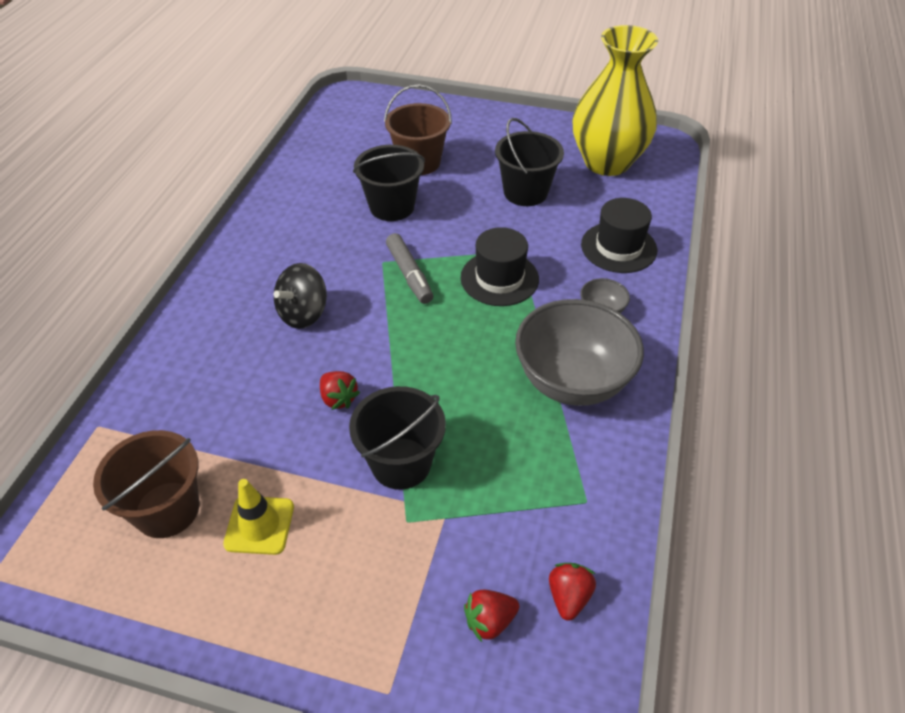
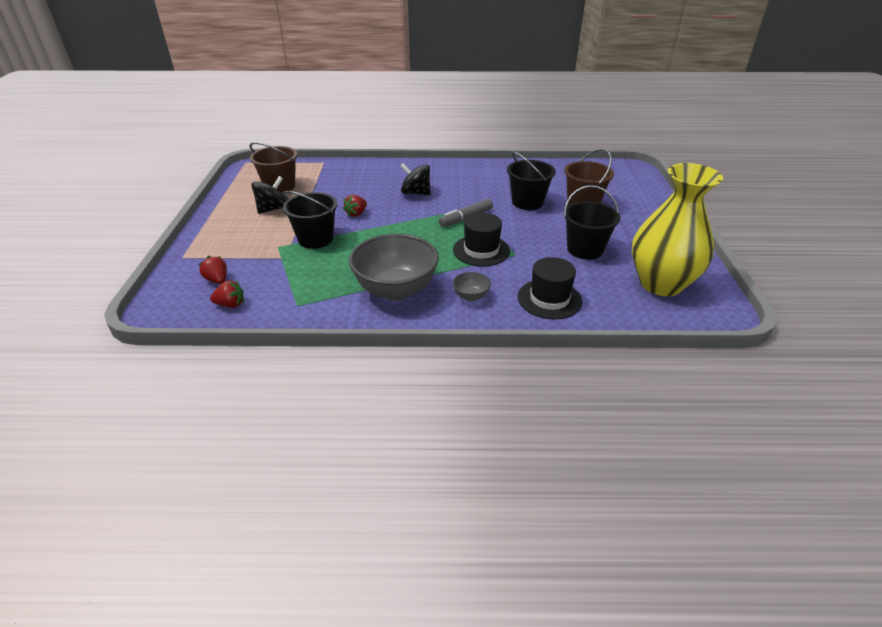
camera: 75 degrees right, 10 degrees down
(259, 525) = (273, 209): yellow traffic cone -> black spinning top

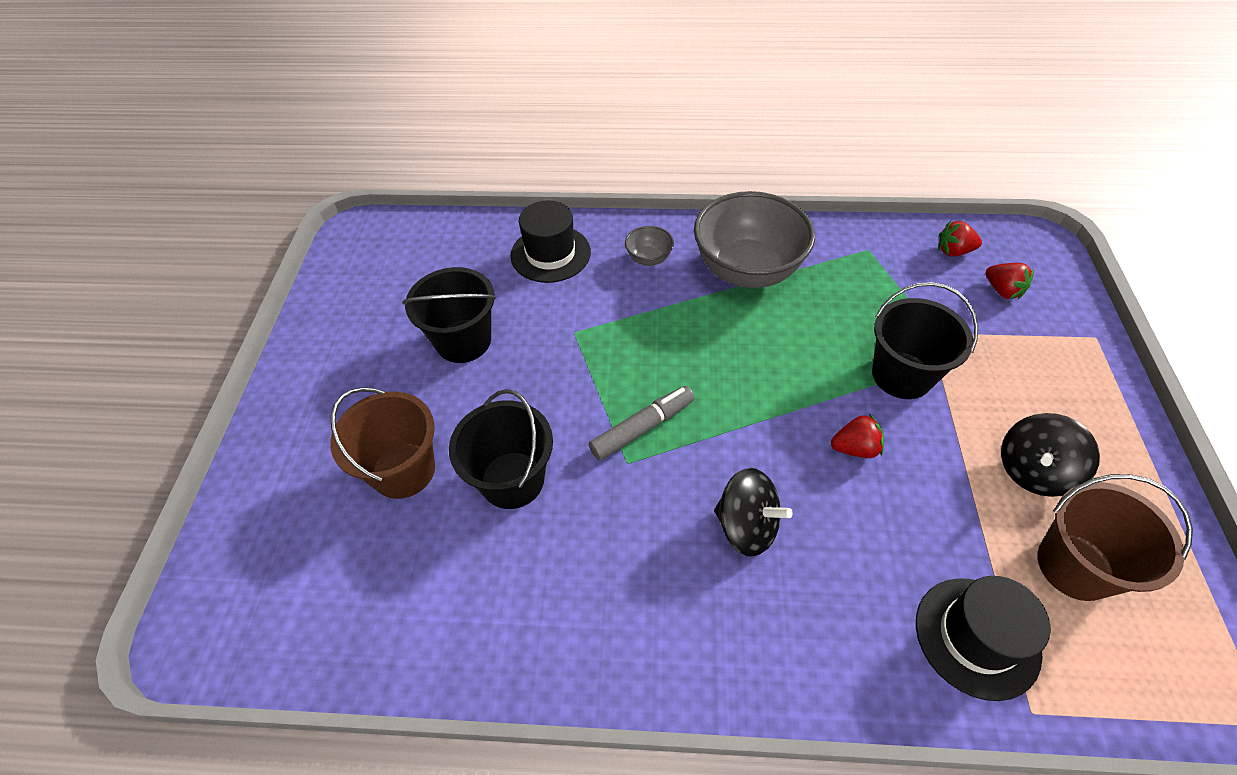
camera: 175 degrees left, 15 degrees up
(356, 214) = (855, 448): red strawberry -> red strawberry turned 45 degrees clockwise
(481, 250) = (625, 342): black hat -> black hat (977, 637)
(660, 284) = (396, 274): yellow vase -> none

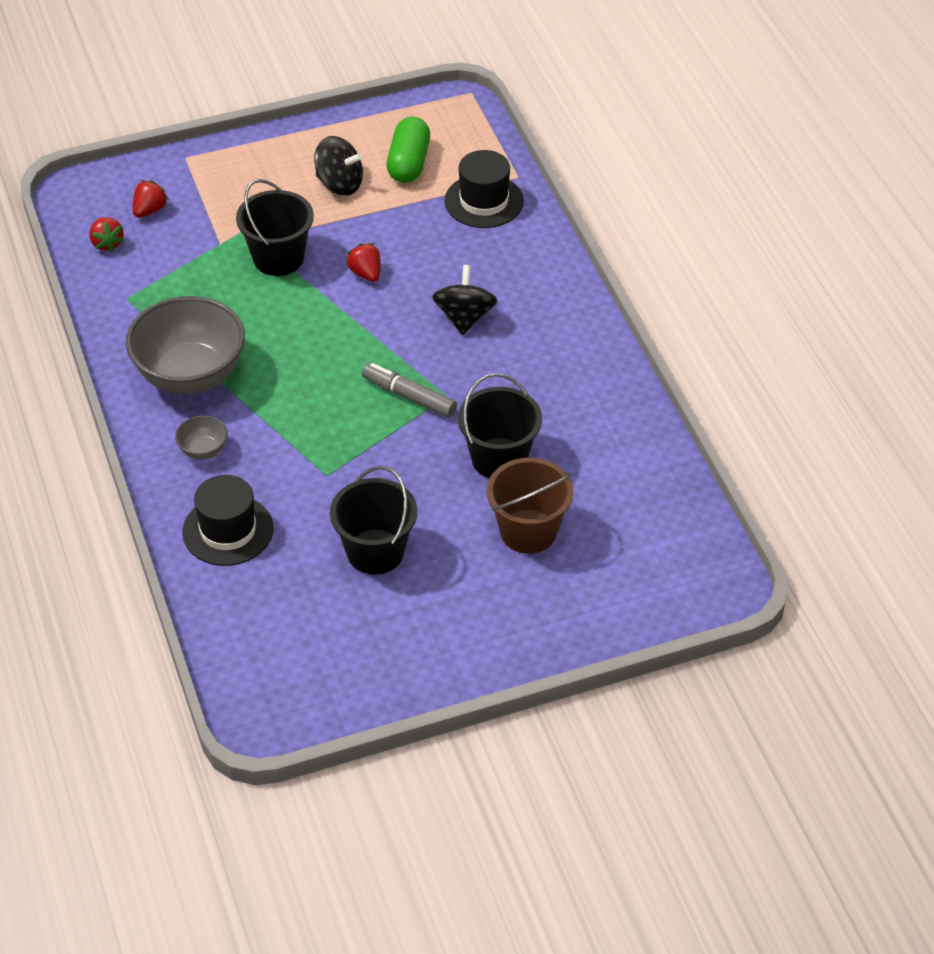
camera: 115 degrees left, 5 degrees down
(1075, 566) = (408, 163): brown bucket -> green capsule

